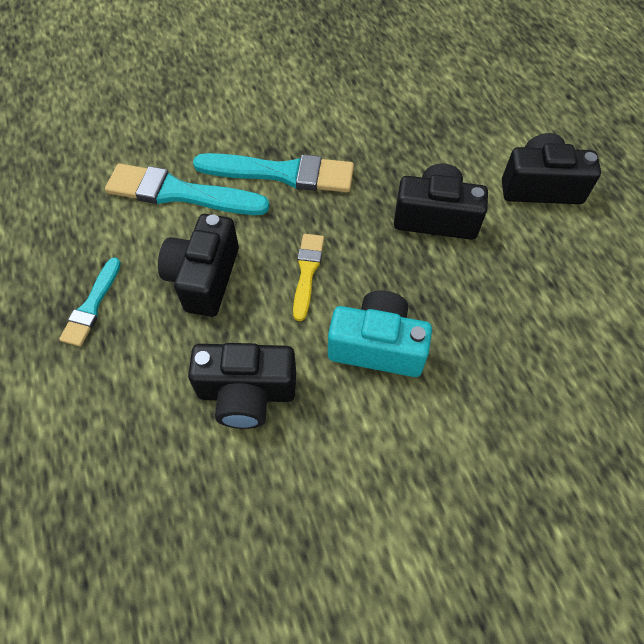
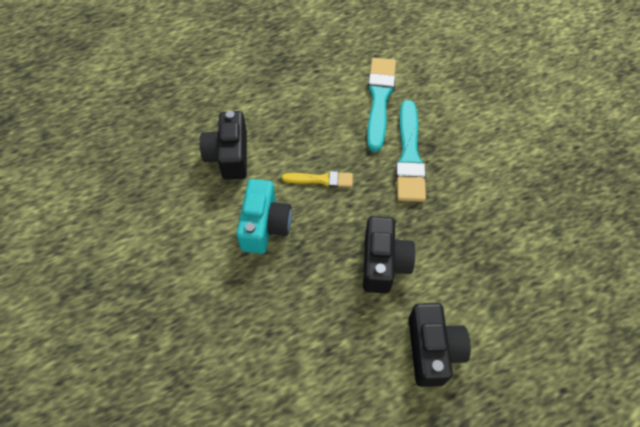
camera: 85 degrees right, 0 degrees up
(92, 306) = (285, 71): turquoise brush -> none
(204, 278) = (311, 123): black camera -> none

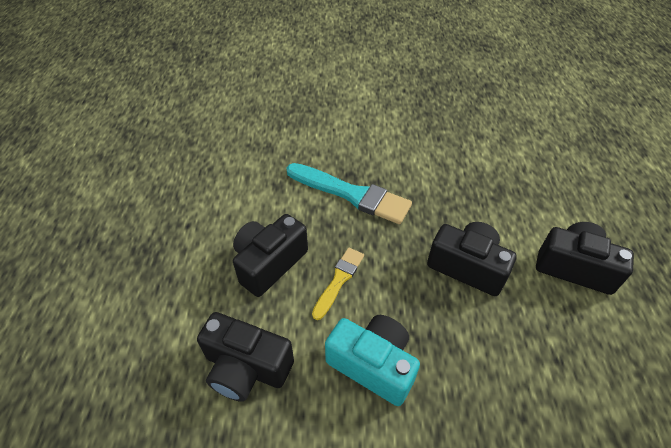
camera: 65 degrees left, 10 degrees down
(312, 132) = (269, 263): none -> black camera
(379, 99) = (267, 188): turquoise brush -> none

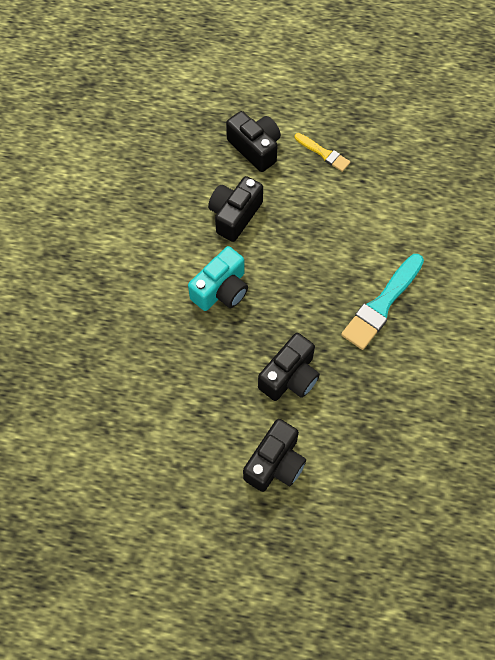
camera: 100 degrees right, 15 degrees up
(269, 263) = (316, 234): black camera -> black camera (255, 148)
(339, 280) = (293, 280): yellow brush -> yellow brush (323, 153)

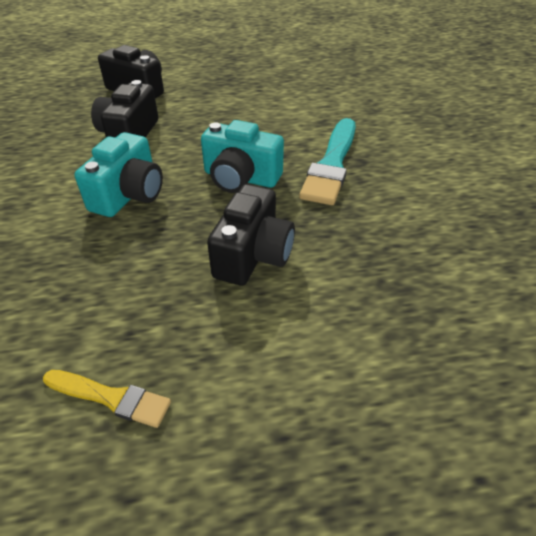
camera: 20 degrees left, 20 degrees down
(275, 463) = (277, 367): black camera -> none
(306, 297) = (240, 178): none -> turquoise camera
(323, 153) = (211, 81): yellow brush -> yellow brush (111, 398)

